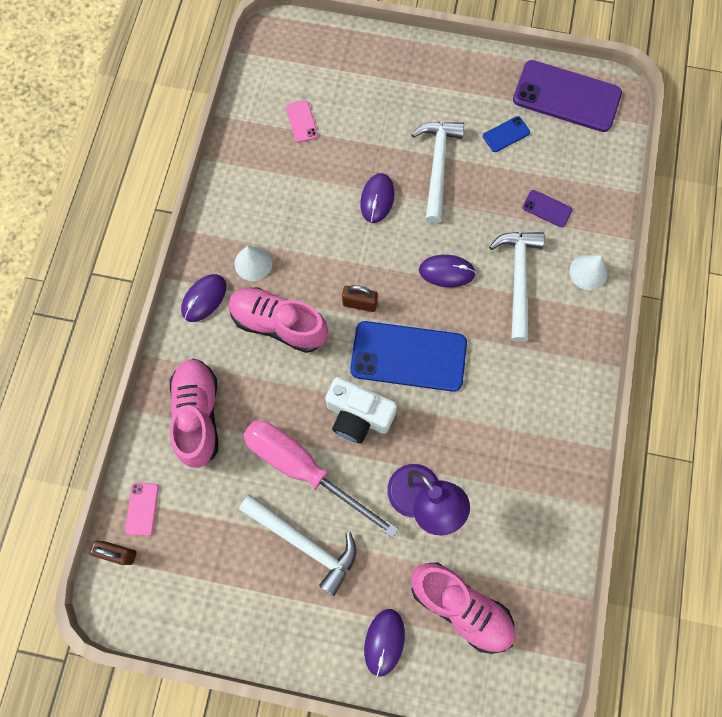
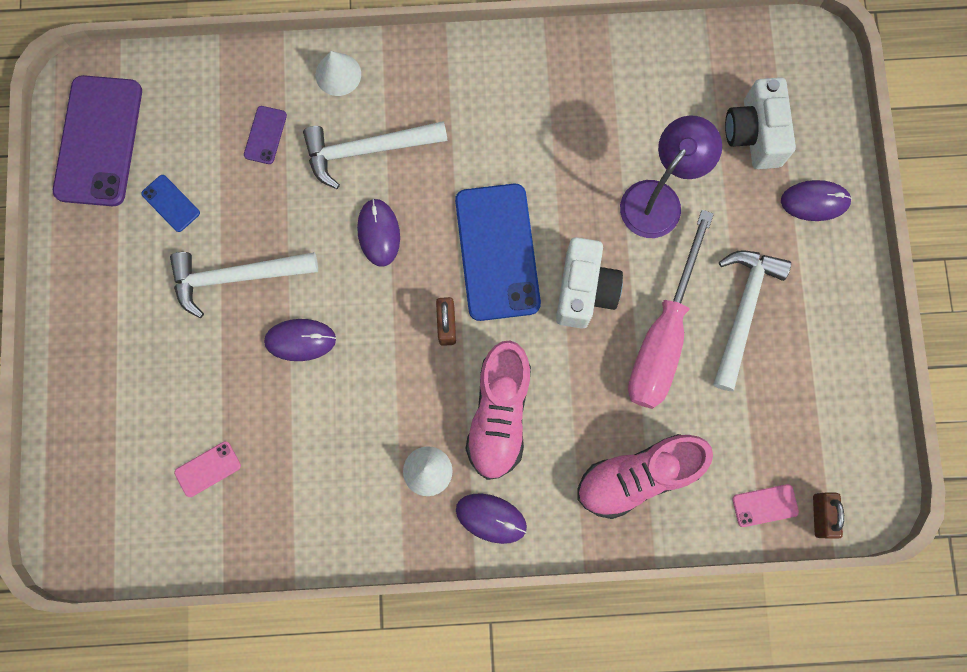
camera: 105 degrees left, 5 degrees up
(460, 606) = (754, 134): pink shoe -> white camera

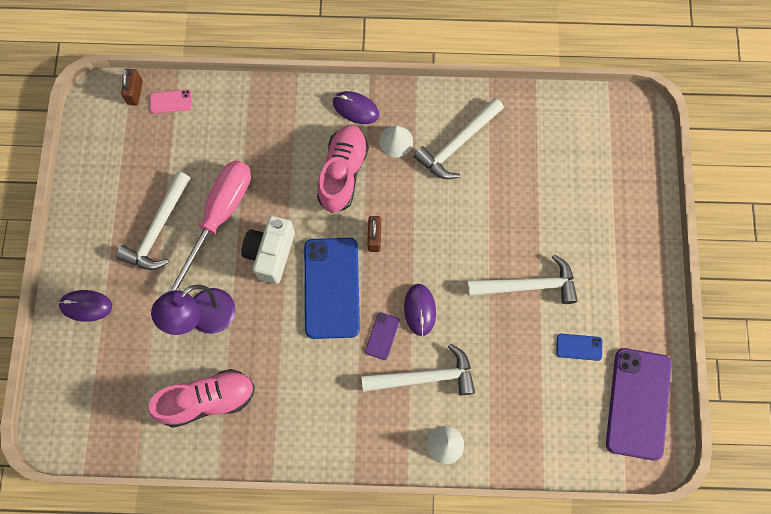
camera: 175 degrees left, 5 degrees down
(170, 203) = (579, 347): blue phone -> blue phone turned 45 degrees counterclockwise
(208, 469) = (547, 154): pink phone -> none
(265, 135) = (505, 397): purple phone -> purple phone (382, 336)
(300, 340) = (481, 236): purple mouse -> none
(338, 474) = (457, 144): none -> white hammer
(638, 476) = (253, 126): pink shoe -> pink shoe (207, 400)
(754, 134) = (119, 364): white camera -> none

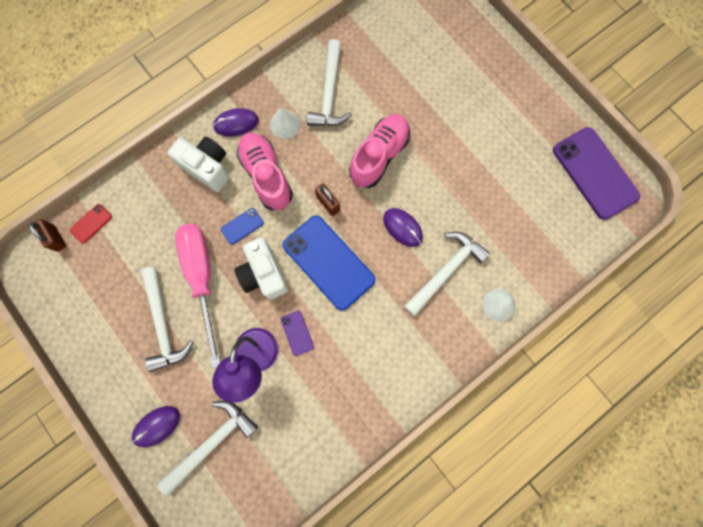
camera: 40 degrees left, 5 degrees up
(171, 101) = (91, 223): pink phone -> red phone
(207, 400) = (309, 416): pink shoe -> pink shoe (379, 156)
(300, 128) = (207, 168): none -> white camera
(382, 336) = (393, 266): purple phone -> purple phone (297, 333)
(528, 286) = (459, 153): white hammer -> white hammer (212, 442)
(579, 347) = (527, 167): blue phone -> blue phone (242, 226)

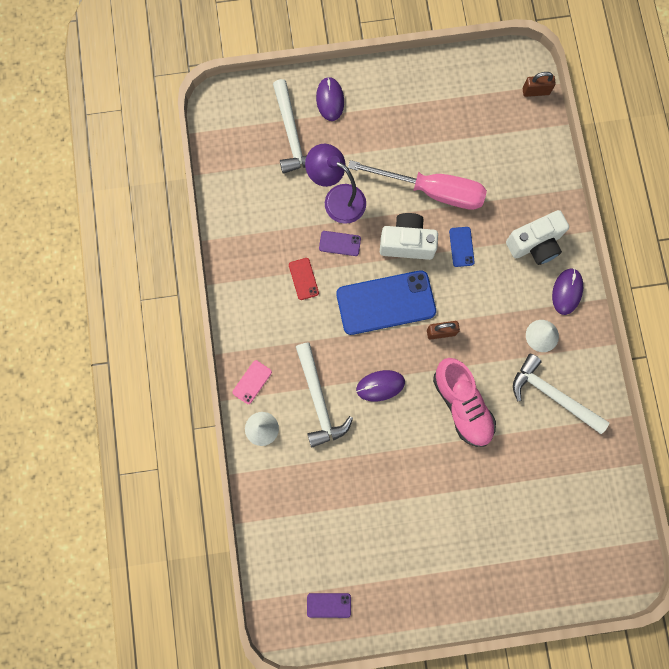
camera: 120 degrees right, 0 degrees up
(91, 223) = (534, 124): red phone -> red phone (303, 279)
(163, 324) = (410, 141): white hammer -> none
(266, 176) = (498, 292): pink shoe -> none
(466, 337) = (252, 382): none -> pink phone
(594, 173) = (329, 605): purple phone -> purple phone, size x0.43

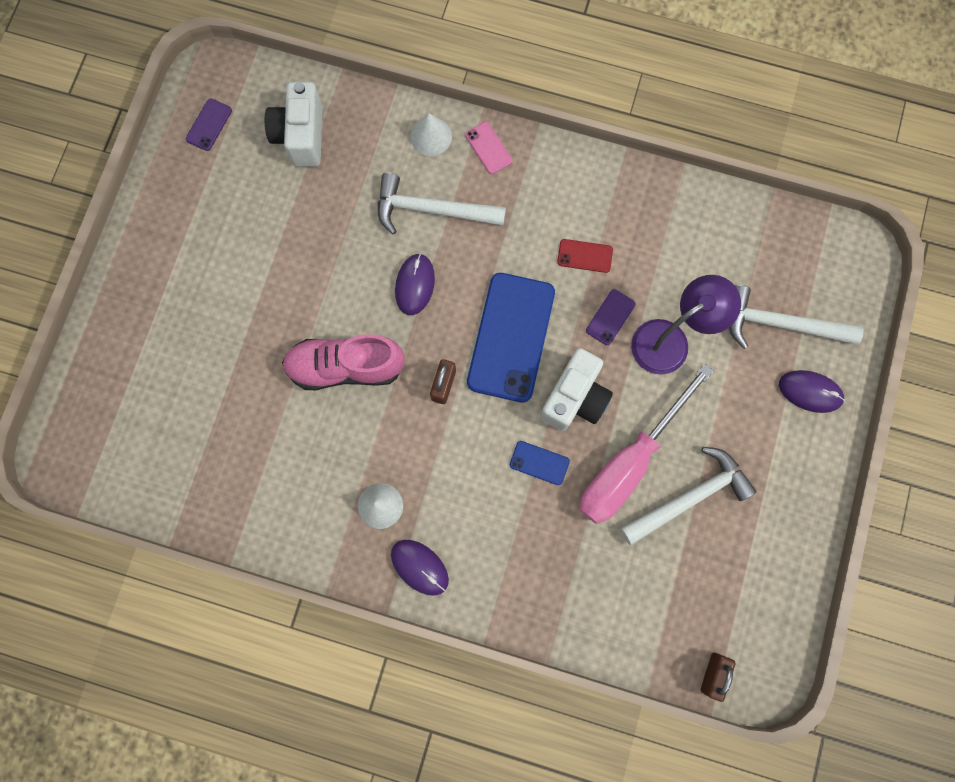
camera: 115 degrees right, 0 degrees up
(535, 244) = (499, 558): white camera -> white camera (301, 136)
(552, 395) = (303, 480): white hammer -> white hammer (690, 497)

